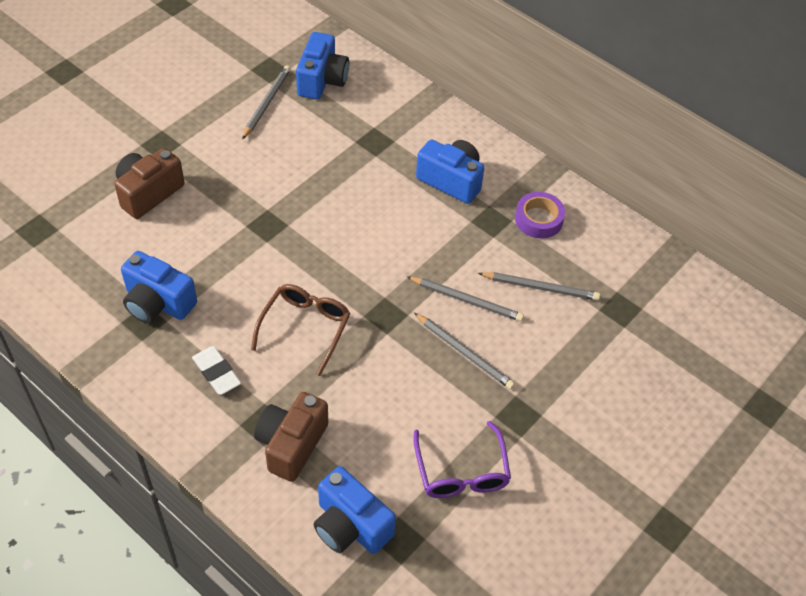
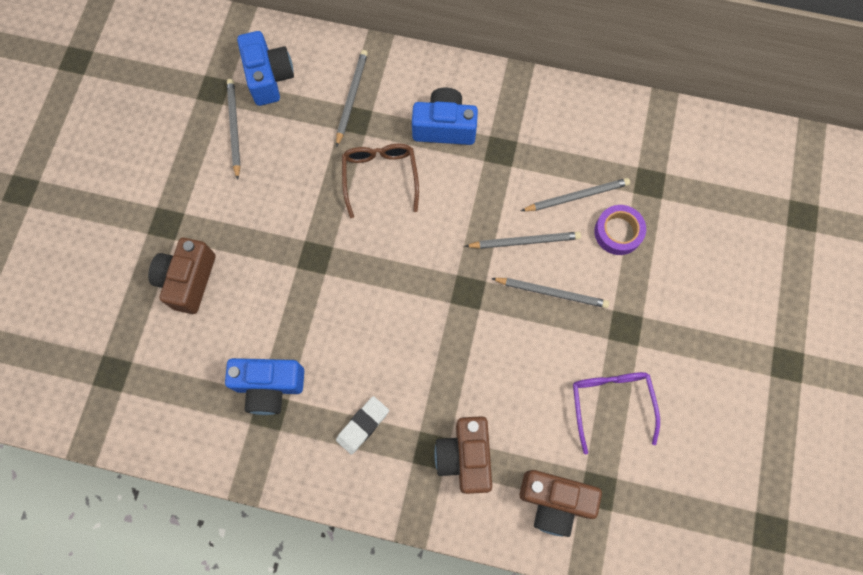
camera: 25 degrees left, 20 degrees up
(216, 373) = (363, 425): white eraser -> white eraser turned 75 degrees counterclockwise
(305, 328) = (409, 341): brown glasses -> brown glasses (380, 177)
(350, 525) = (554, 501): blue camera -> brown camera
(383, 124) = (351, 97): none -> grey pencil
(461, 471) = (610, 403): purple glasses -> purple glasses turned 150 degrees counterclockwise
(538, 219) = (538, 129): purple tape -> purple tape (618, 232)

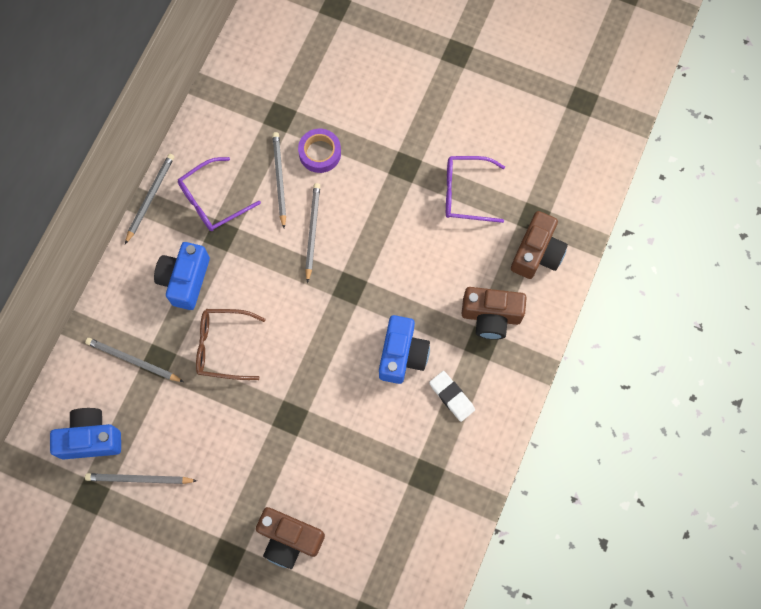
camera: 80 degrees left, 0 degrees up
(269, 386) = (404, 474): blue camera -> blue camera (402, 355)
(537, 135) = (213, 200): none -> purple glasses
(551, 292) = (363, 219): grey pencil -> grey pencil (150, 198)

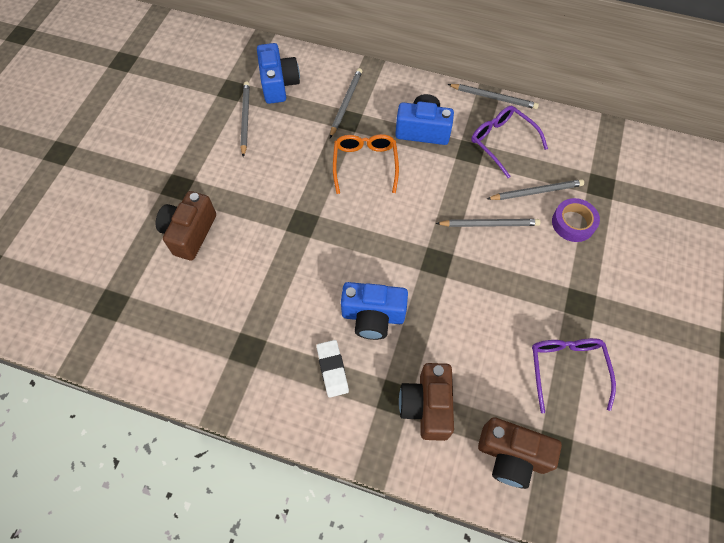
camera: 85 degrees right, 10 degrees down
(223, 346) = (365, 164): brown glasses -> orange glasses
(451, 396) = (332, 369): white eraser -> white eraser turned 60 degrees counterclockwise

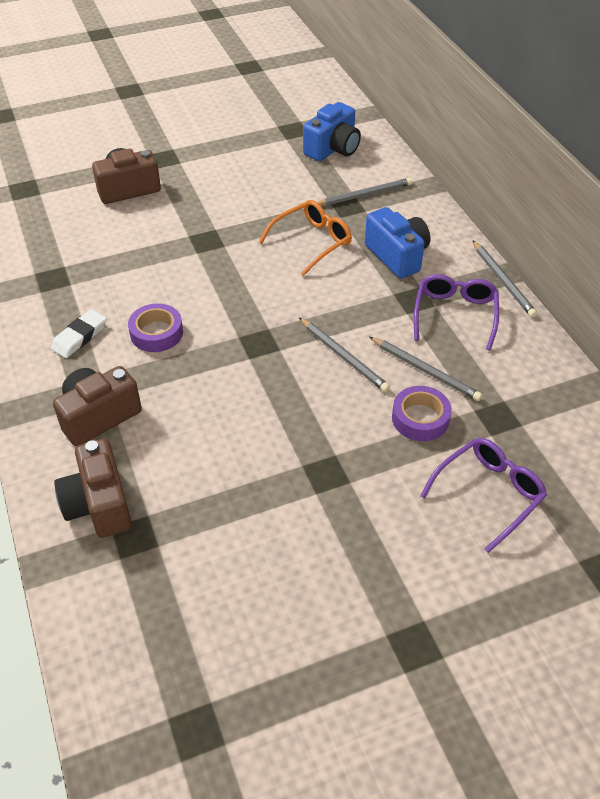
camera: 50 degrees right, 15 degrees down
(245, 119) = (273, 153): grey pencil -> none
(373, 316) = (156, 333): blue camera -> purple tape
(566, 369) = (235, 500): purple glasses -> purple glasses (488, 494)

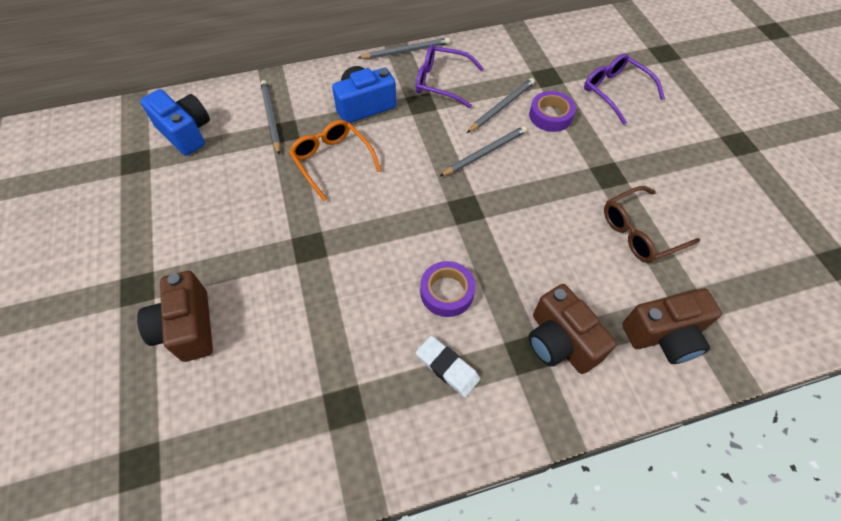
camera: 85 degrees left, 10 degrees up
(237, 497) = (640, 232): none -> brown glasses

